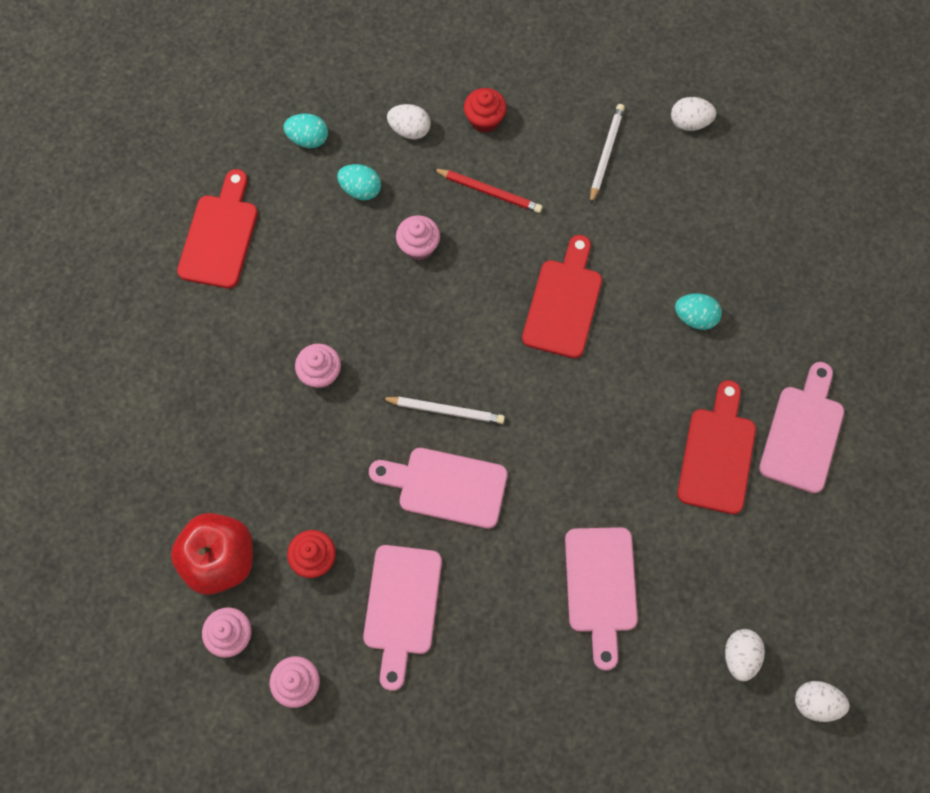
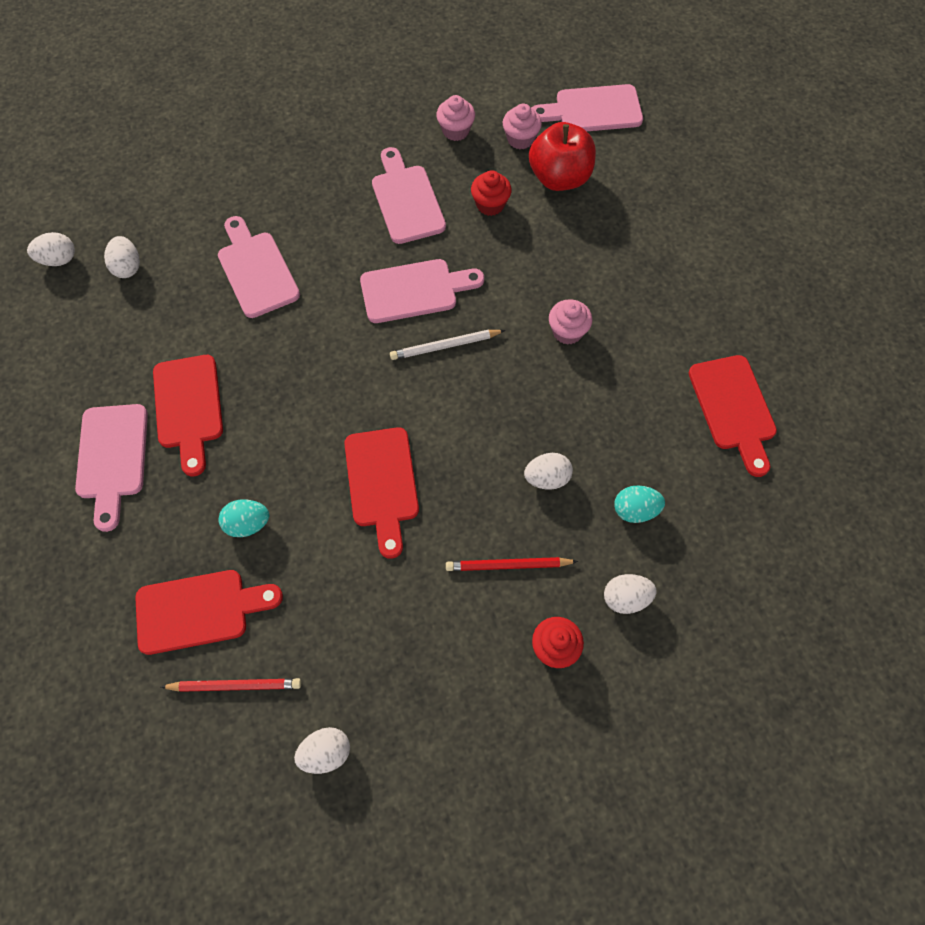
camera: 155 degrees right, 5 degrees down
(125, 638) = (593, 110): none -> pink cutting board
(308, 139) = (719, 540): turquoise egg -> none
(418, 246) = (547, 478): pink cupcake -> white egg
(606, 154) = (405, 666): white pencil -> none
(744, 195) = (235, 685): none -> red pencil
(757, 263) = (199, 610): none -> red cutting board

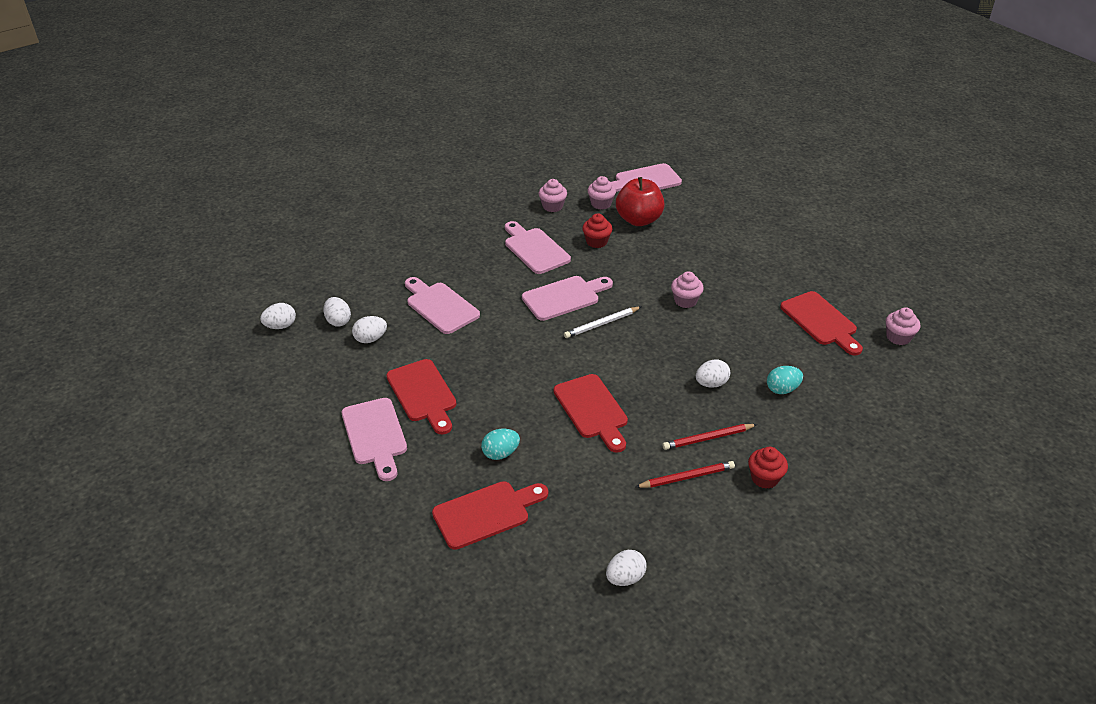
camera: 15 degrees left, 25 degrees down
(235, 685) = (535, 553): red pencil -> red pencil (686, 477)
(625, 598) = (800, 440): white egg -> white egg (370, 339)
(827, 460) = (898, 337): none -> pink cupcake

